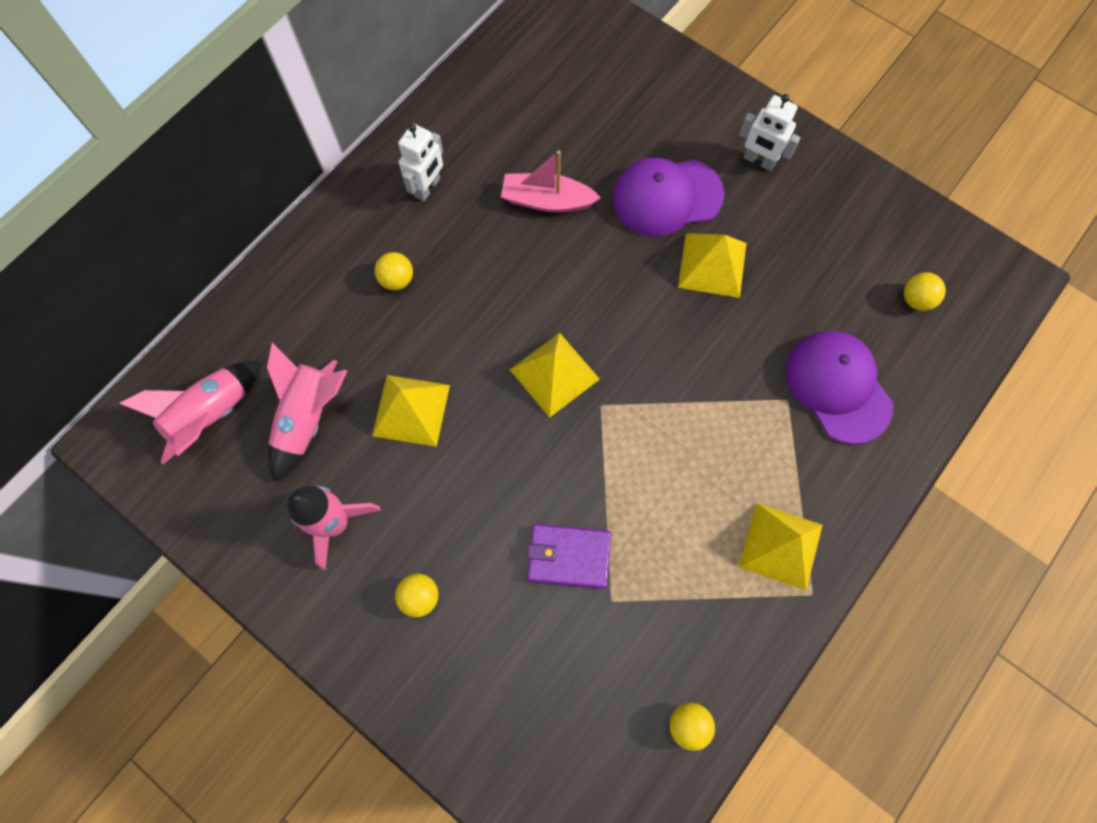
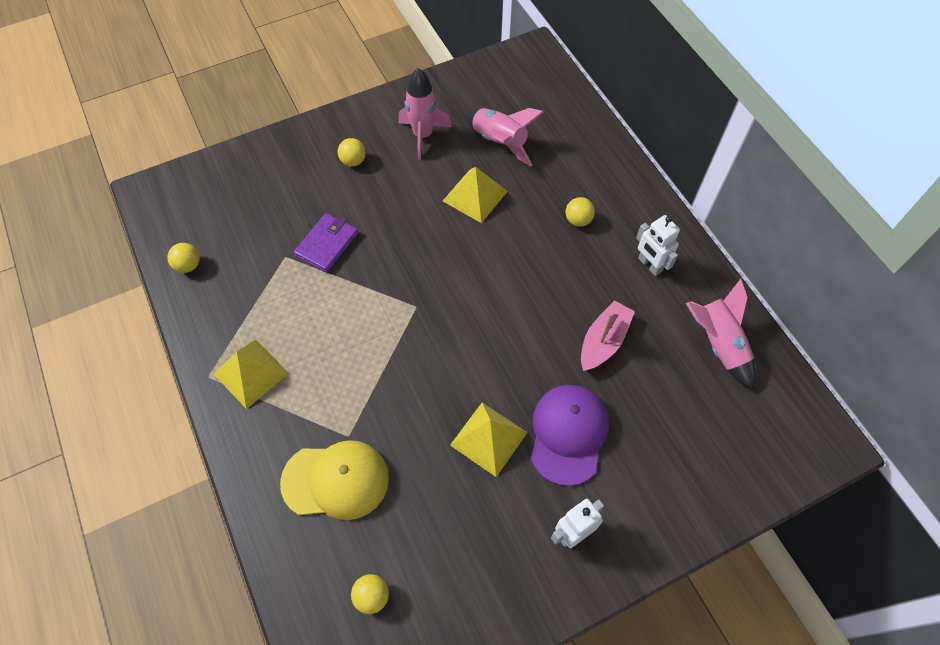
camera: 115 degrees right, 10 degrees down
(211, 415) = (527, 97): pink rocket -> pink rocket (718, 344)
(554, 374) = (455, 287): yellow pyramid -> none
(838, 387) = (336, 480): purple cap -> yellow cap

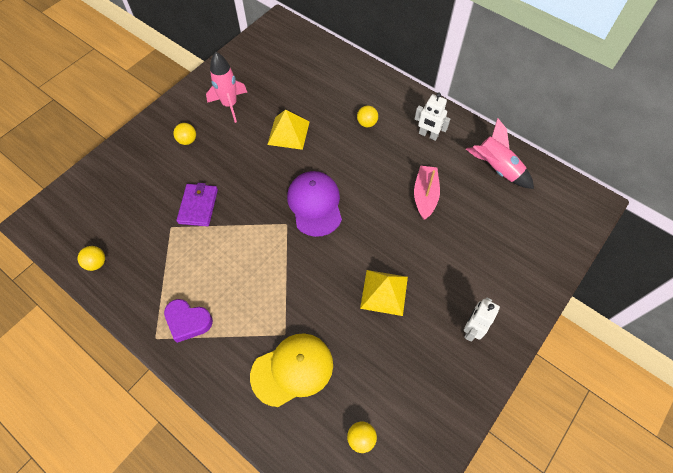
camera: 25 degrees left, 0 degrees up
(251, 373) = (188, 321): yellow pyramid -> purple heart
(499, 142) = (286, 91): pink rocket -> none
(568, 434) = (434, 266): purple cap -> purple cap (315, 204)

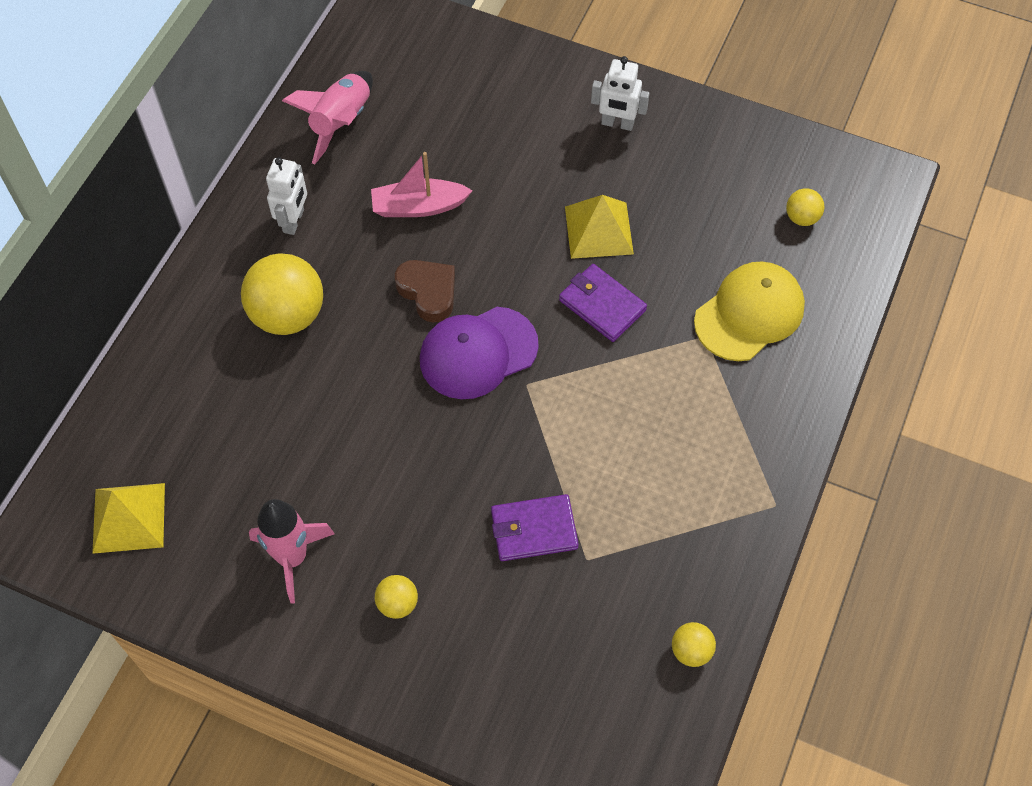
camera: 105 degrees left, 0 degrees up
(188, 321) = (734, 469): purple heart -> none
(288, 133) = (338, 433): yellow pyramid -> yellow pyramid (129, 517)
(292, 369) = (749, 313): yellow cap -> yellow cap turned 90 degrees clockwise
(327, 278) = (602, 305): none -> purple wallet
(363, 188) = (428, 292): none -> brown heart
(367, 123) = (288, 315): yellow ball -> yellow ball, size x2.07

